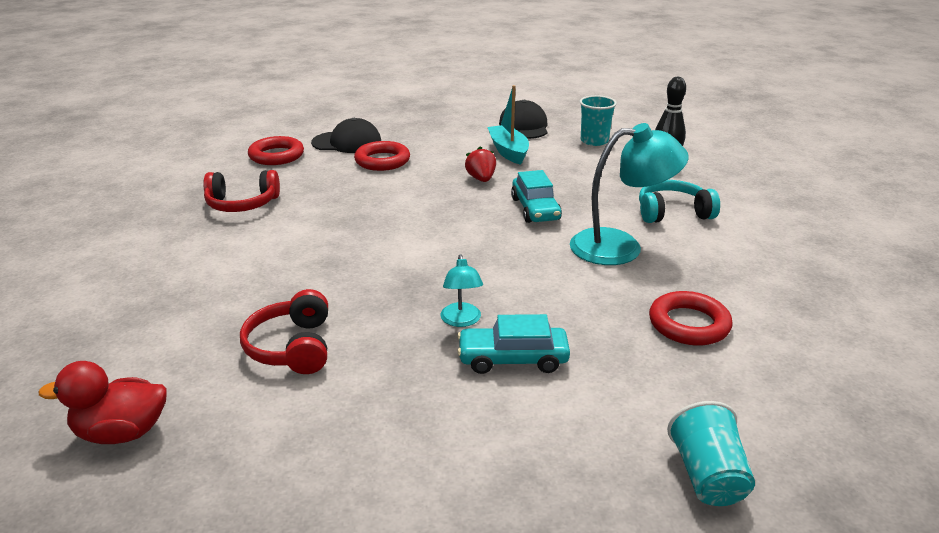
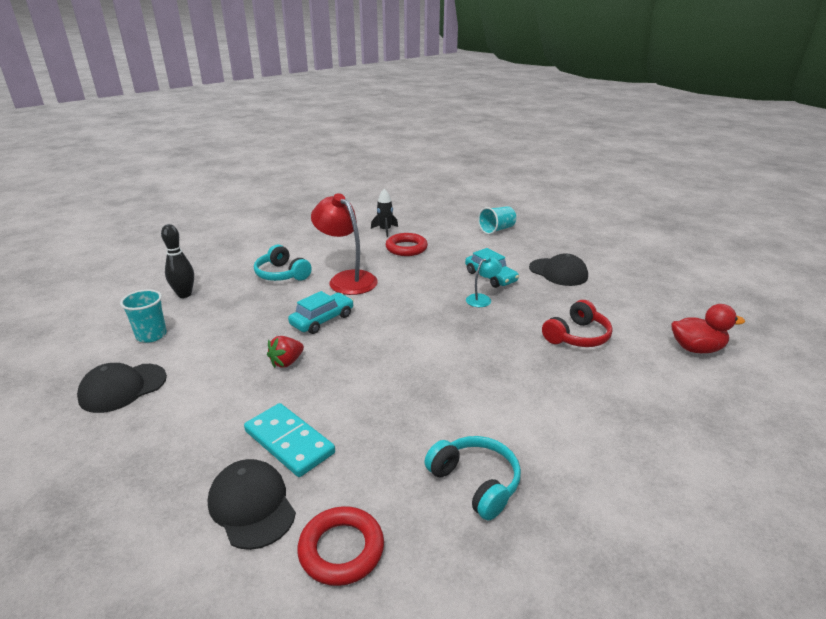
camera: 125 degrees left, 0 degrees up
(122, 432) = (696, 348): red duck -> red duck turned 45 degrees counterclockwise
(242, 204) = (475, 482): red headphones -> turquoise headphones
(382, 161) = (289, 442): red ring -> turquoise domino
(450, 443) = (558, 272): none -> black cap
(508, 151) = (208, 371): turquoise boat -> none
(620, 247) = (347, 279): turquoise lamp -> red lamp
(785, 331) = (385, 230): none -> black rocket

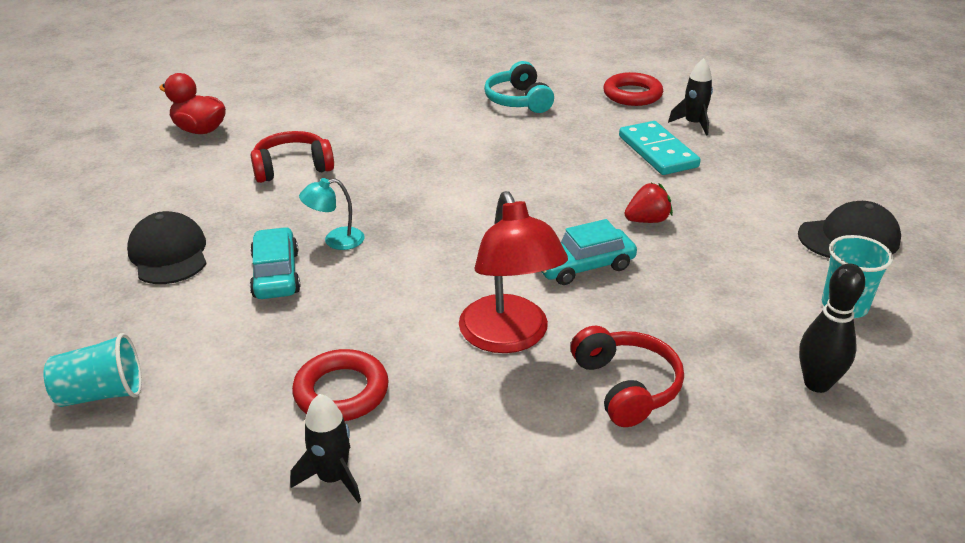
camera: 155 degrees left, 5 degrees up
(252, 505) = (693, 124): black cap -> black rocket
(282, 274) = (626, 386): turquoise headphones -> red headphones

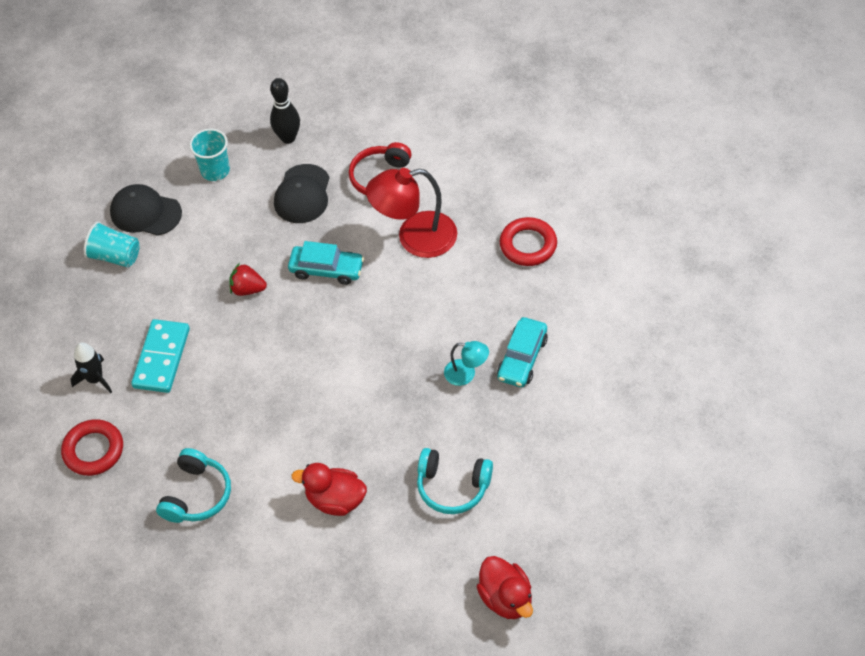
camera: 145 degrees left, 20 degrees up
(102, 394) = (658, 305): turquoise cup -> turquoise cup (115, 256)
(169, 254) = (587, 417): black cap -> black cap (302, 194)
(292, 168) = (452, 486): red headphones -> turquoise headphones
(333, 478) = (557, 198): black rocket -> none
(397, 131) = (335, 500): none -> red duck
(509, 337) = (415, 238): red lamp -> red lamp turned 120 degrees counterclockwise

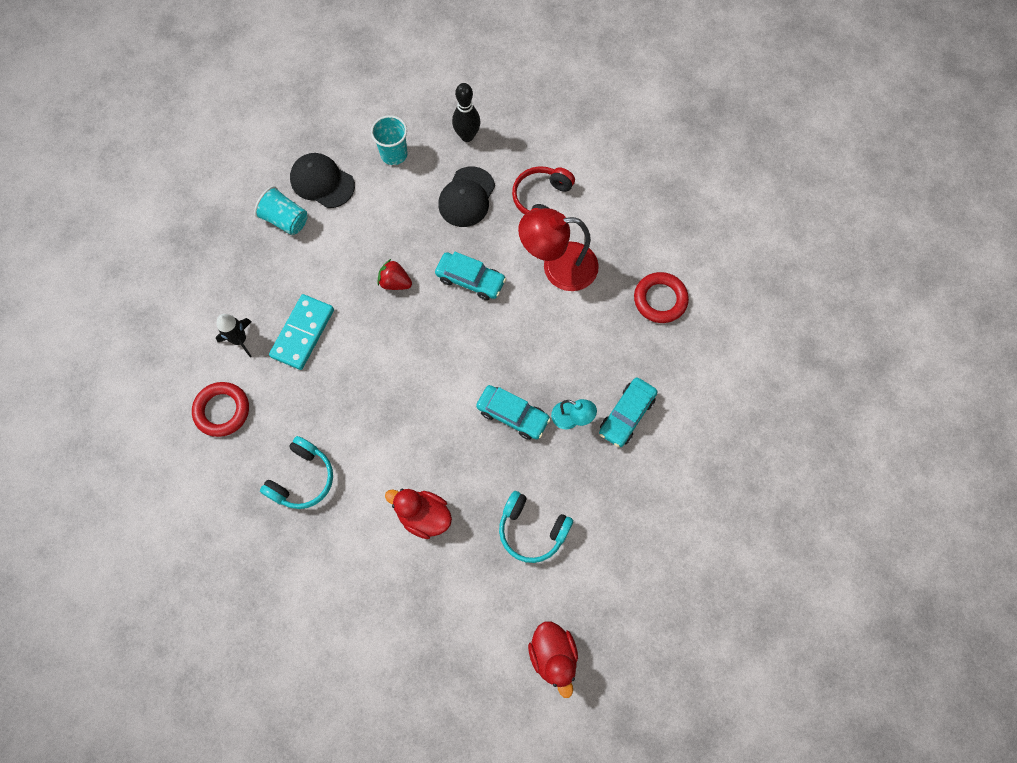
camera: 10 degrees right, 15 degrees up
(404, 385) = (512, 415): none -> turquoise car

